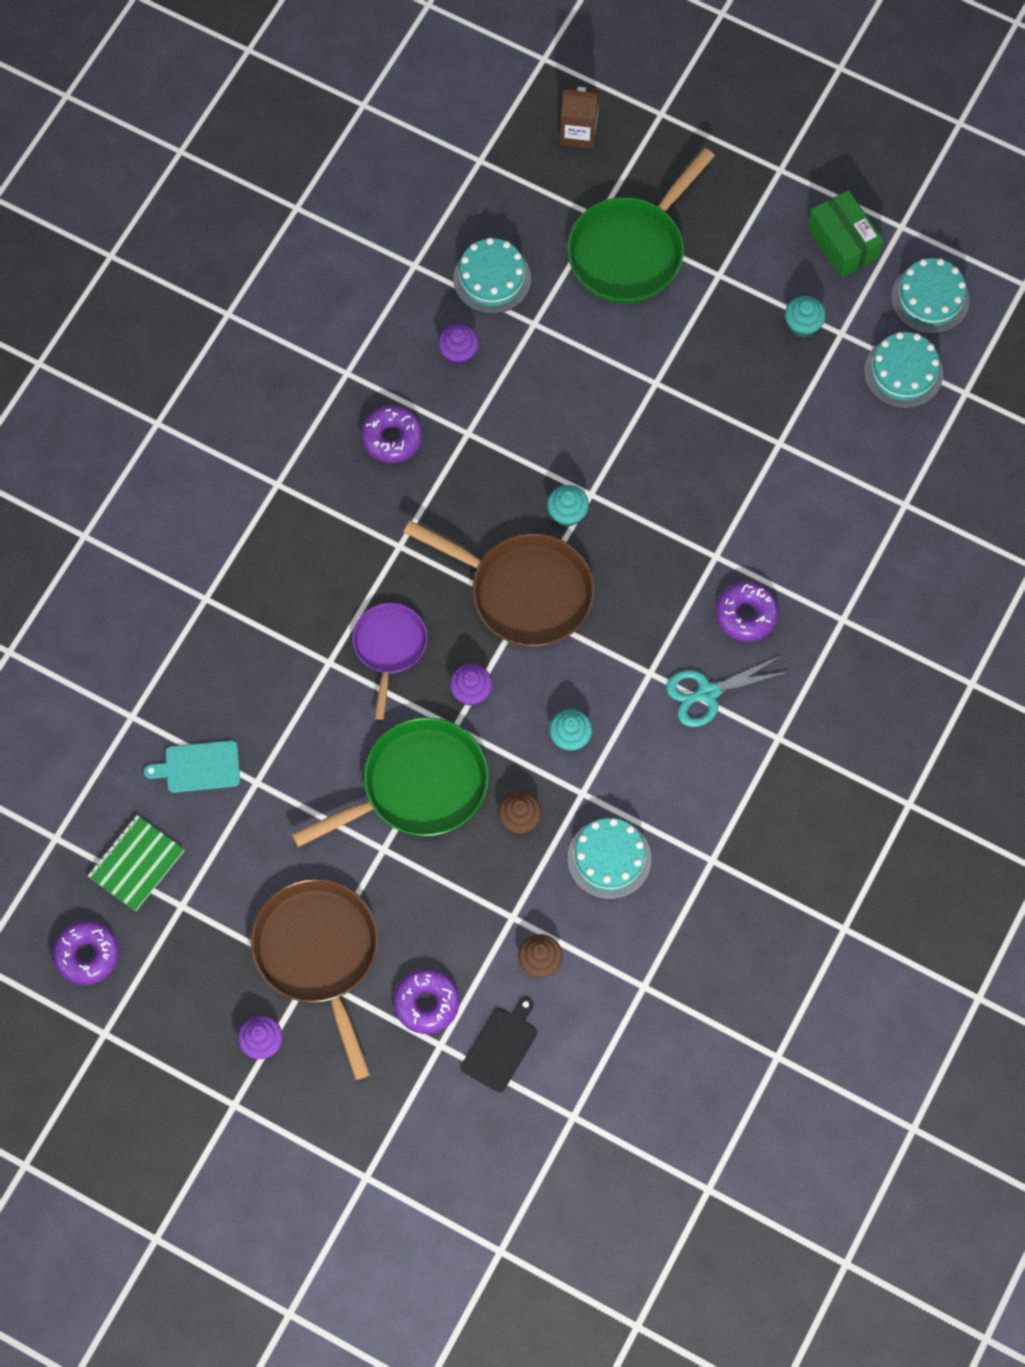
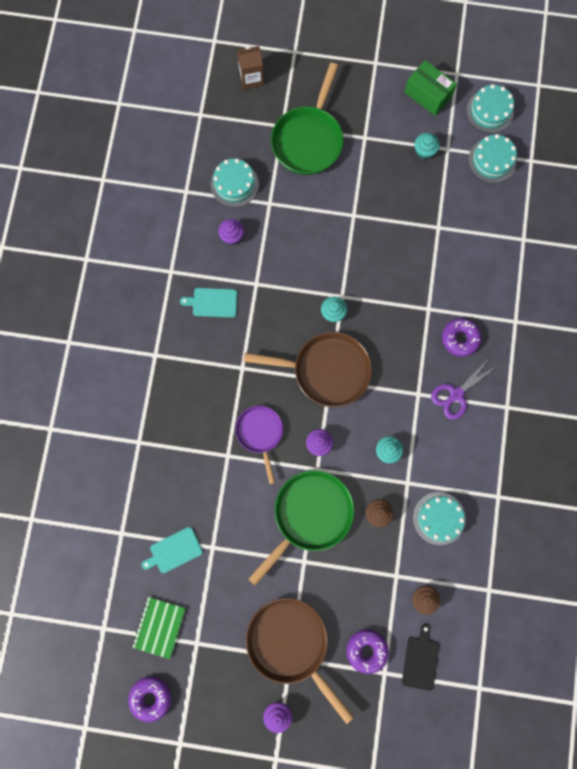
camera: 20 degrees left, 10 degrees up
(392, 438) = (213, 302): purple donut -> turquoise cutting board
(708, 693) = (456, 394): turquoise scissors -> purple scissors

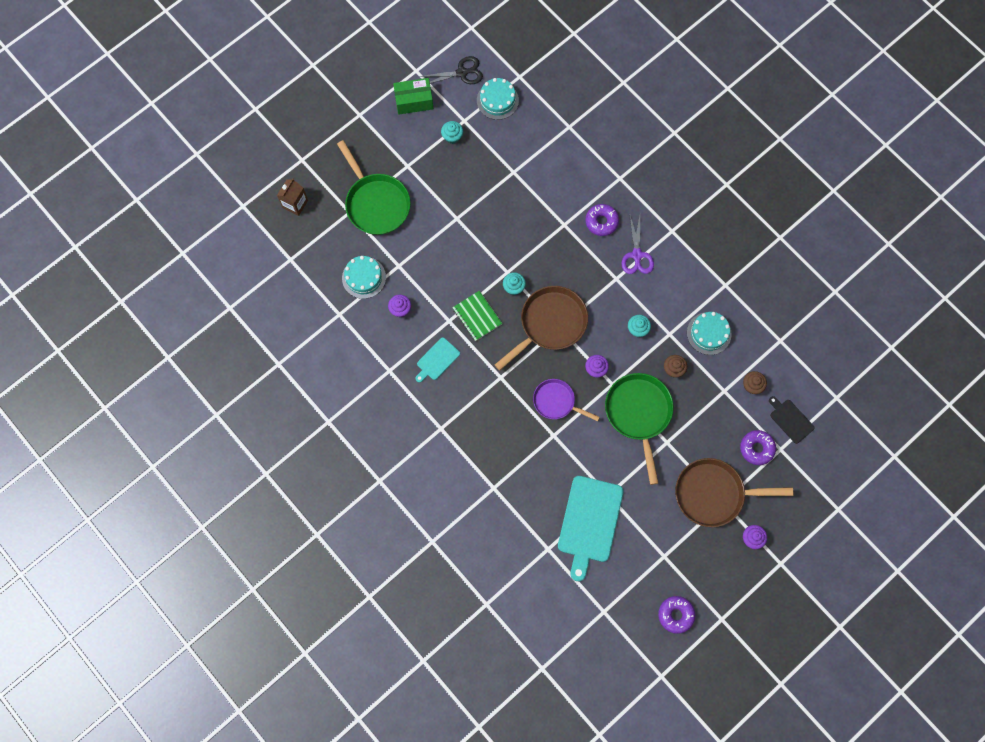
camera: 50 degrees left, 5 degrees down
(159, 627) = (633, 572): green notebook -> green notebook (477, 316)
(174, 550) = (589, 522): turquoise cutting board -> turquoise cutting board, size x1.93
(489, 111) = (462, 73): turquoise cake -> black scissors

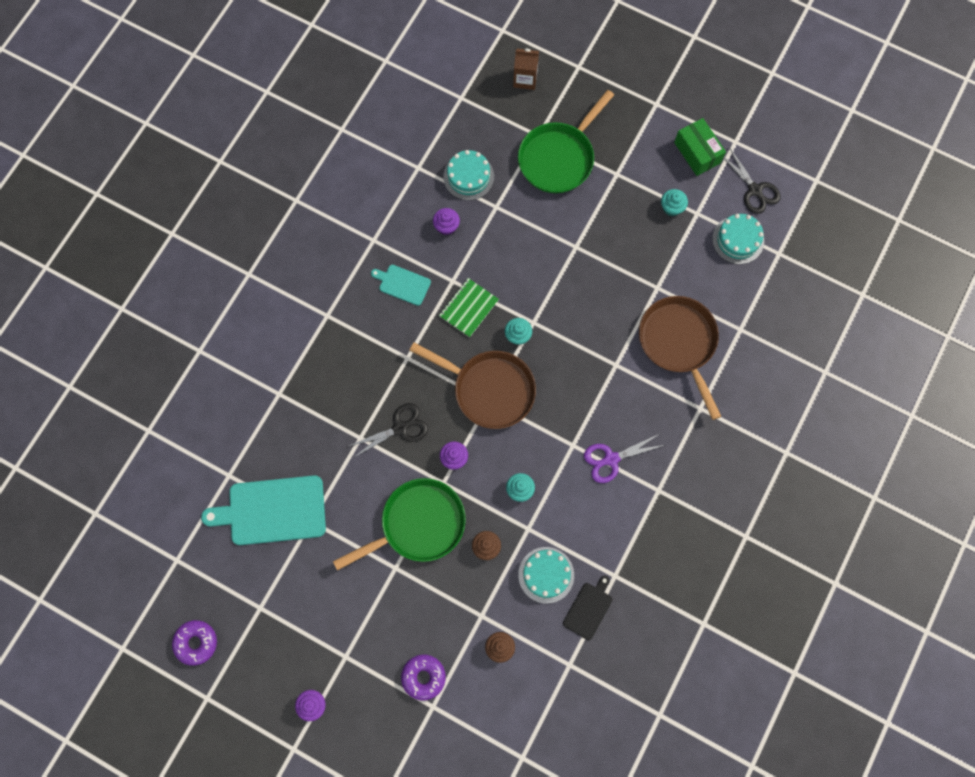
camera: 70 degrees right, 0 degrees up
(556, 402) = (400, 428): purple pan -> black scissors
(601, 222) = (636, 405): purple donut -> none
(714, 494) = (351, 643): brown pan -> brown pan (679, 343)
(790, 420) = (473, 708): black cutting board -> black cutting board (588, 609)

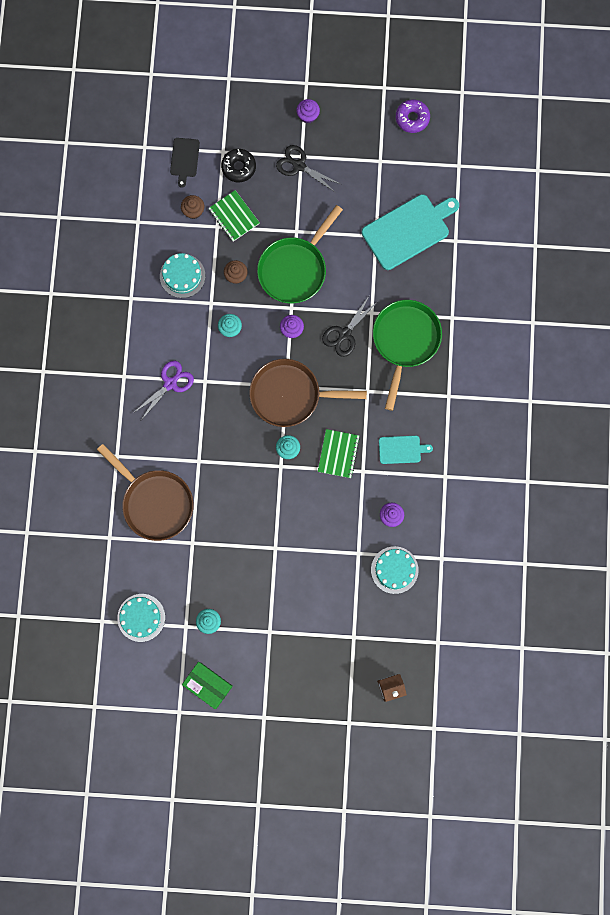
camera: 155 degrees right, 5 degrees up
(423, 677) = (238, 167): purple donut -> black donut
(457, 618) = (234, 216): none -> green notebook
(559, 158) = (325, 624): green pan -> green pan (405, 341)
(588, 609) = (140, 266): black cutting board -> black cutting board (184, 159)
(755, 190) = (144, 672): black scissors -> black scissors (299, 166)

